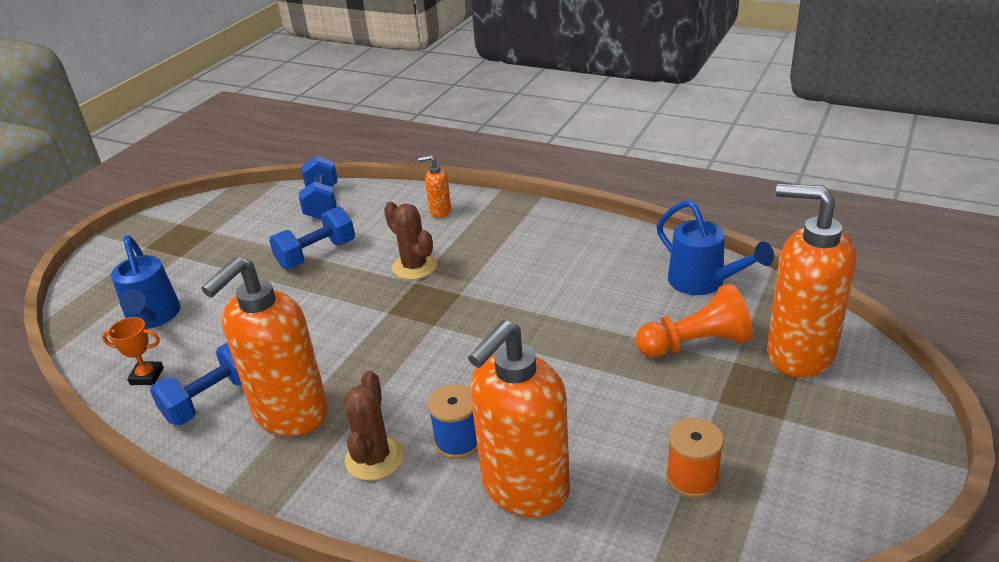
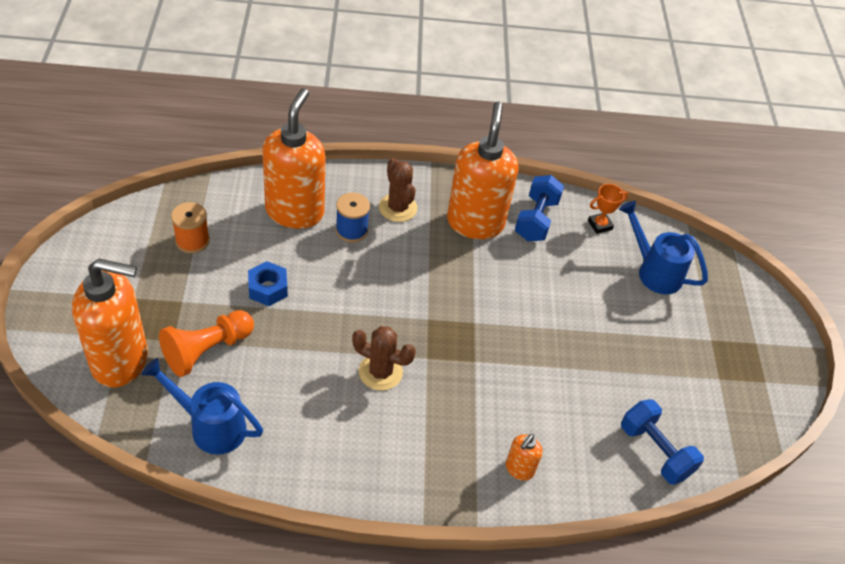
camera: 145 degrees right, 15 degrees up
(316, 254) = (591, 373): blue dumbbell -> none
(414, 267) = (489, 380): brown cactus -> brown cactus (380, 372)
(440, 212) = (519, 469): orange soap dispenser -> orange soap dispenser turned 150 degrees clockwise
(603, 392) = (268, 288): none -> blue nut

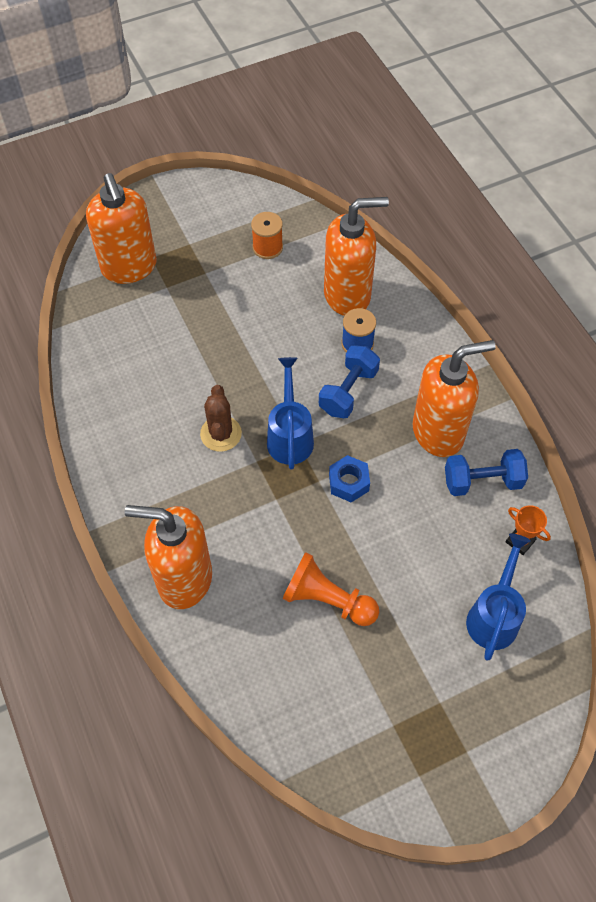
camera: 70 degrees right, 10 degrees up
(207, 350) = (170, 311): orange pawn -> orange pawn (327, 599)
(211, 426) = (105, 349): blue watering can -> blue watering can (290, 436)
(268, 288) = (254, 318): blue nut -> blue nut (349, 482)
(398, 208) = (409, 365): brown cactus -> none
(519, 469) = (184, 579): orange soap dispenser -> orange soap dispenser, size x2.28
(655, 451) = (267, 689): blue dumbbell -> blue dumbbell (348, 391)

